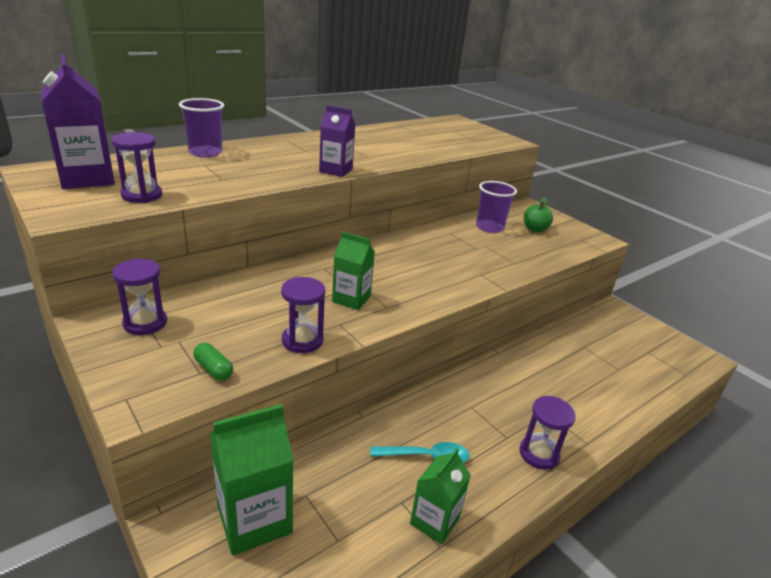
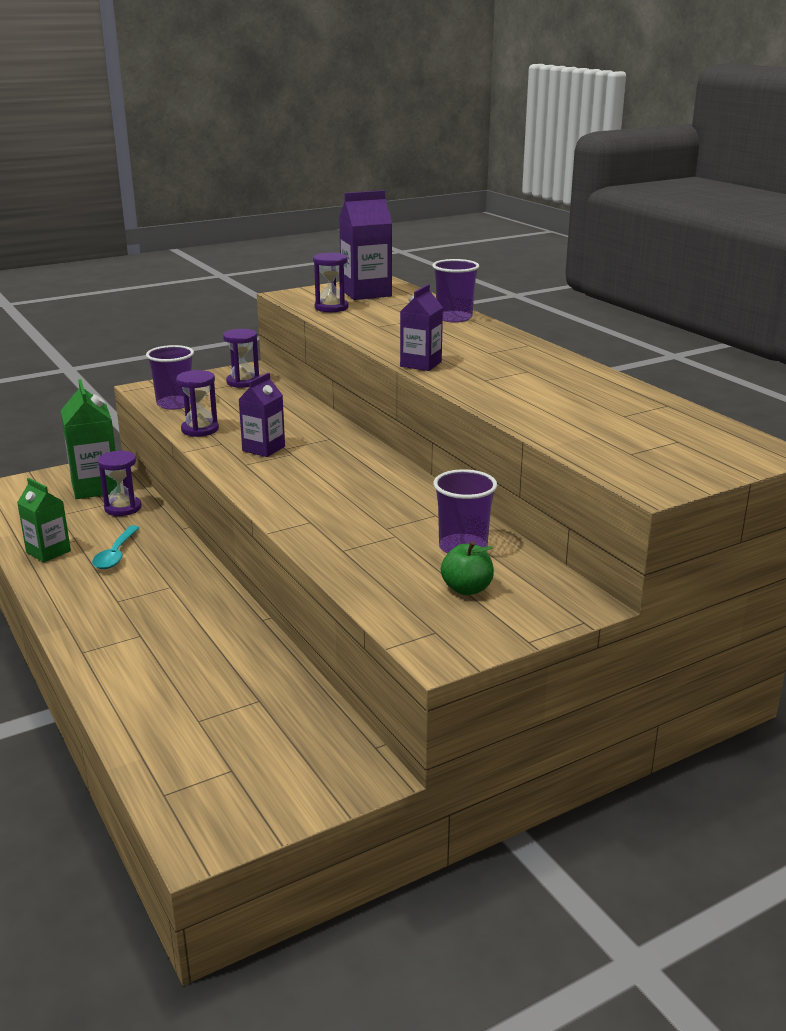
camera: 100 degrees right, 5 degrees down
(213, 369) = (175, 404): green capsule -> purple cup
(351, 299) = (263, 449): green carton -> purple carton
(539, 454) = (85, 616): purple hourglass -> purple hourglass (123, 508)

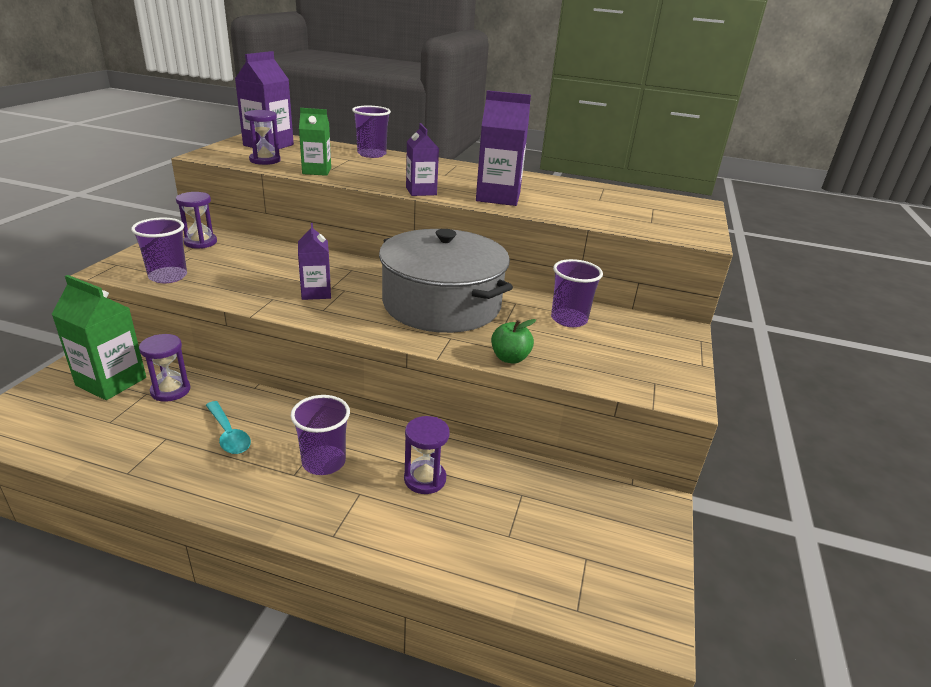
camera: 45 degrees left, 5 degrees up
(48, 552) = (154, 461): green carton -> green carton (317, 171)
(149, 602) = (324, 462): none -> purple cup
(200, 429) = (232, 292): purple hourglass -> purple hourglass (425, 479)
(357, 492) = (442, 304): none -> grey pot
(466, 589) = (619, 346): green apple -> green apple (510, 358)
(494, 387) = (498, 197): none -> purple carton

